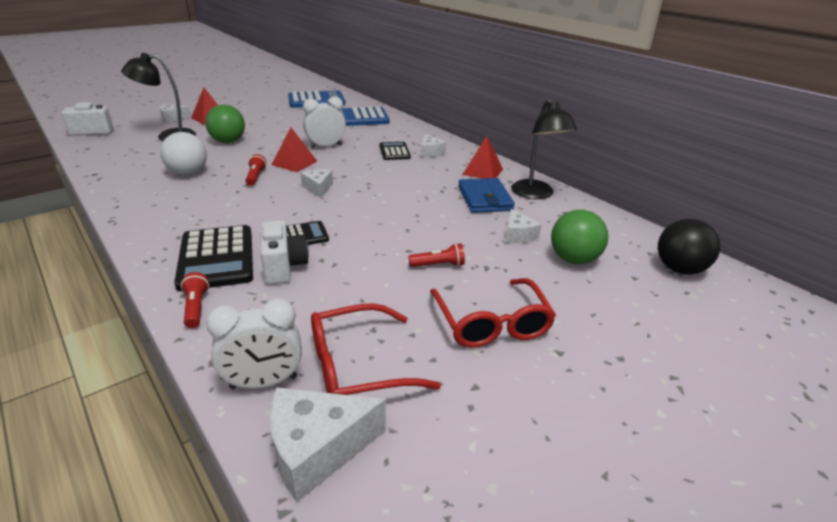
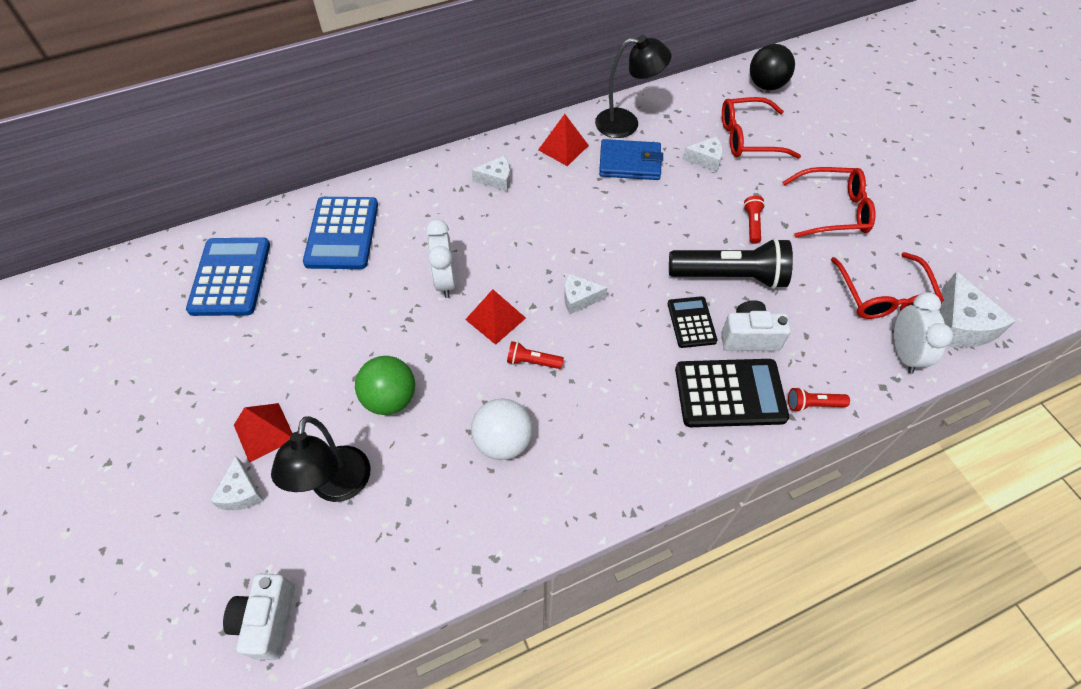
camera: 75 degrees left, 25 degrees up
(361, 254) = (730, 276): none -> black flashlight
(394, 152) = (485, 212): black calculator -> none
(574, 259) = (748, 137): green ball -> red glasses

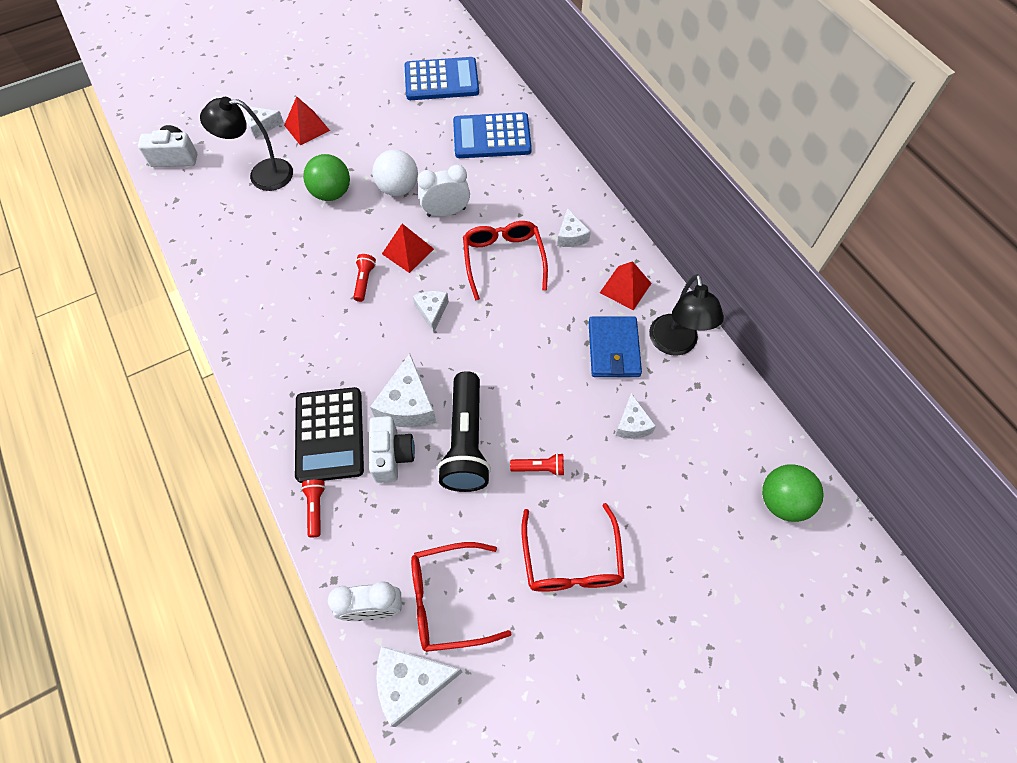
camera: 85 degrees right, 5 degrees up
(503, 441) = (291, 267): white ball -> white ball (398, 188)
(691, 322) = (408, 404): black calculator -> white cheese
(748, 137) = (678, 473): red glasses -> red glasses (503, 260)
(766, 85) = (782, 501): black ball -> green ball

